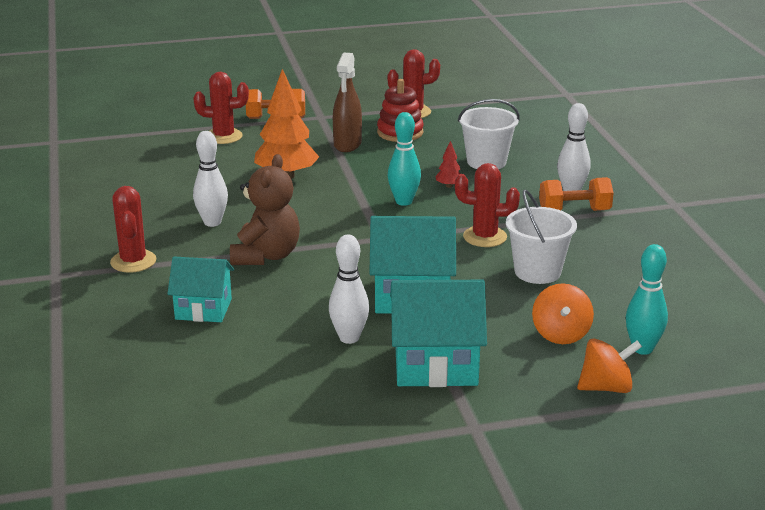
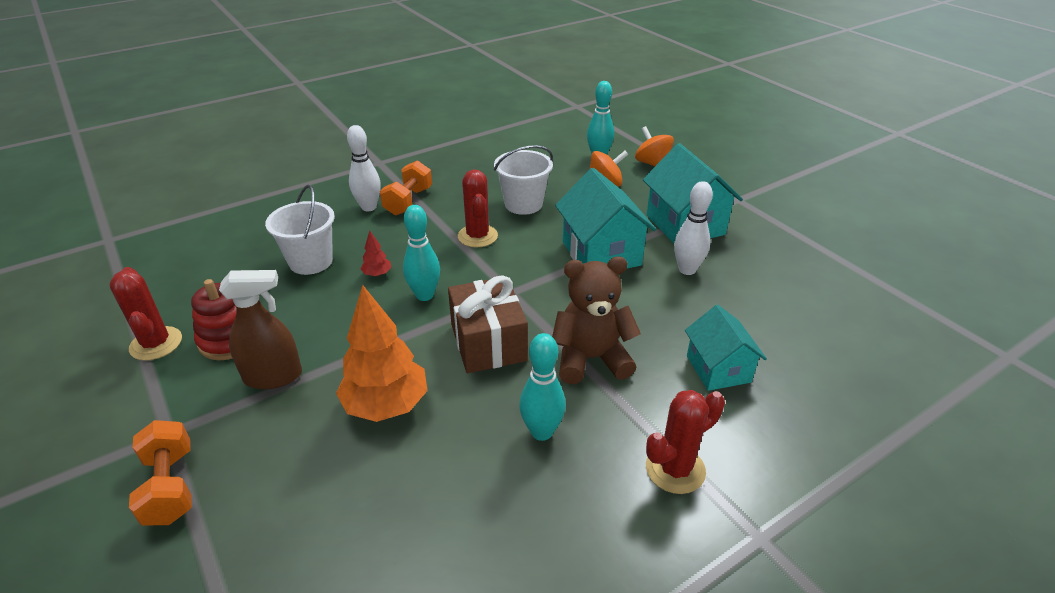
camera: 110 degrees left, 10 degrees up
(212, 222) = (541, 432): white bowling pin -> turquoise bowling pin
(223, 136) = (254, 530): red cactus -> none
(321, 218) = (488, 342): none -> brown gift
(574, 211) = (408, 201): orange dumbbell -> orange dumbbell turned 45 degrees clockwise

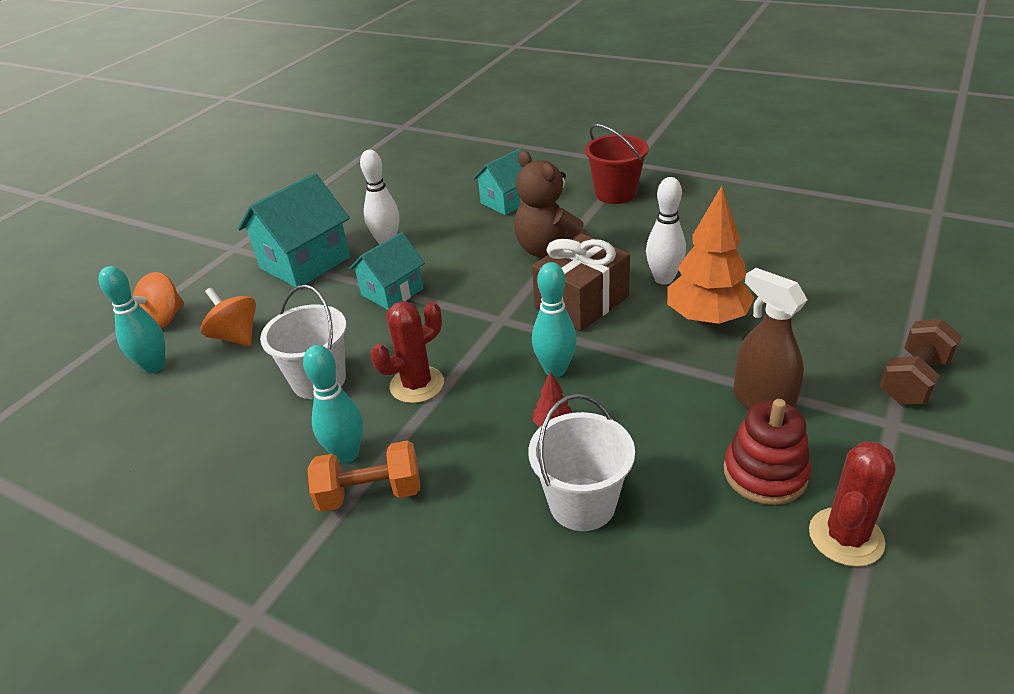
camera: 115 degrees left, 0 degrees up
(170, 486) = (914, 380): orange dumbbell -> brown dumbbell
(369, 207) = (412, 530): white bowling pin -> white bowling pin (663, 279)
(541, 432) = (643, 243): turquoise bowling pin -> turquoise bowling pin (347, 454)
(601, 253) = (392, 292): turquoise house -> turquoise house, size x0.64
(675, 469) = (615, 193): red cactus -> red bucket

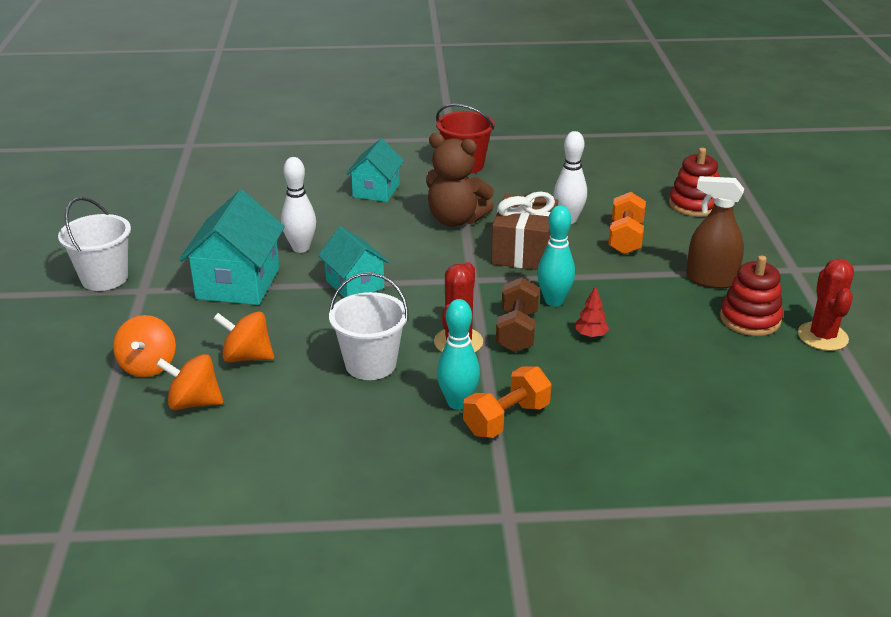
camera: 35 degrees left, 5 degrees down
(154, 366) = (194, 402): turquoise bowling pin -> orange spinning top
(392, 292) = (355, 284): turquoise house -> turquoise house turned 45 degrees counterclockwise
(582, 504) = (659, 373): white bucket -> white bucket (104, 278)
(706, 318) = (625, 238): orange tree -> orange dumbbell
(831, 298) = (694, 204): none -> red stacking toy
(914, 380) = (785, 241): brown dumbbell -> brown dumbbell (517, 331)

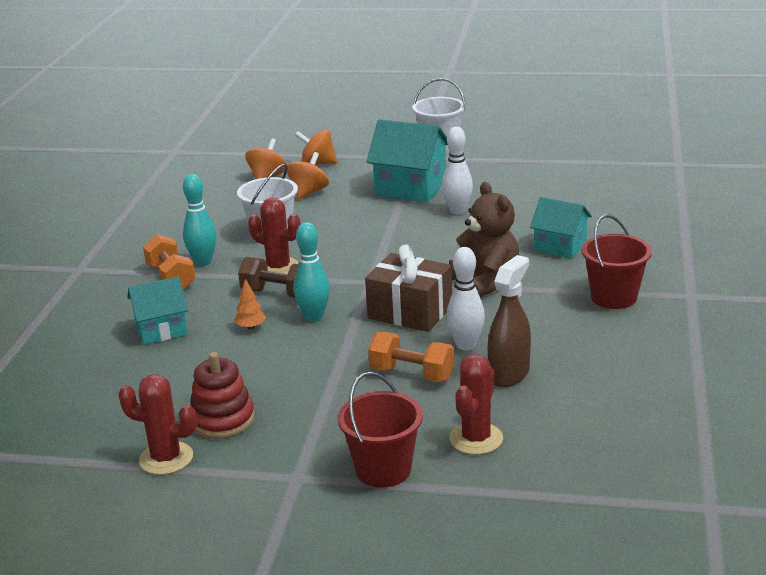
camera: 105 degrees right, 5 degrees down
(355, 284) = (387, 231): turquoise house -> turquoise house (161, 330)
(455, 220) = (486, 282): brown teddy bear -> brown teddy bear turned 120 degrees clockwise
(590, 335) = (251, 327): red tree -> orange tree
(694, 204) = (476, 439): red stacking toy -> red cactus
(710, 280) = (304, 412): brown spray bottle -> brown spray bottle (509, 374)
(756, 235) = (383, 469): none -> red bucket

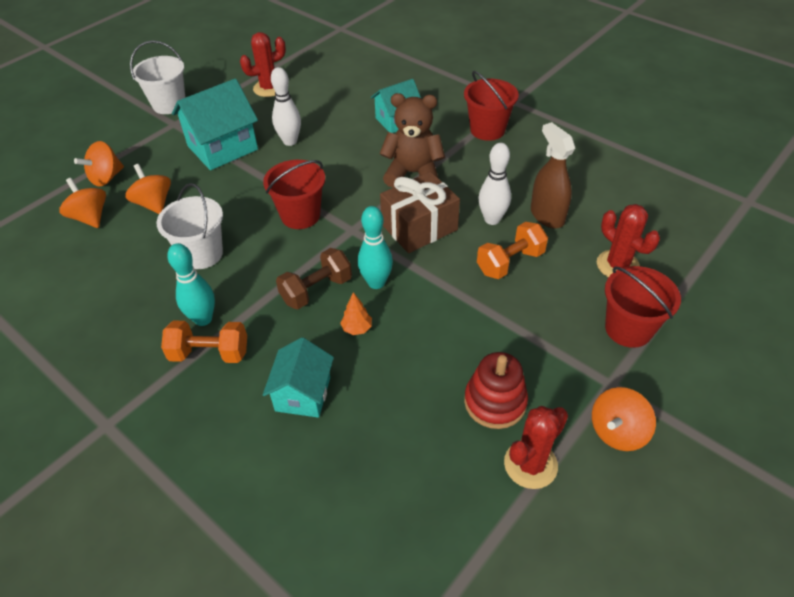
camera: 60 degrees left, 20 degrees up
(238, 496) = (617, 431): none -> orange spinning top
(278, 268) = (270, 273): red cactus -> red cactus (269, 88)
(362, 253) = (300, 215): none -> red bucket

